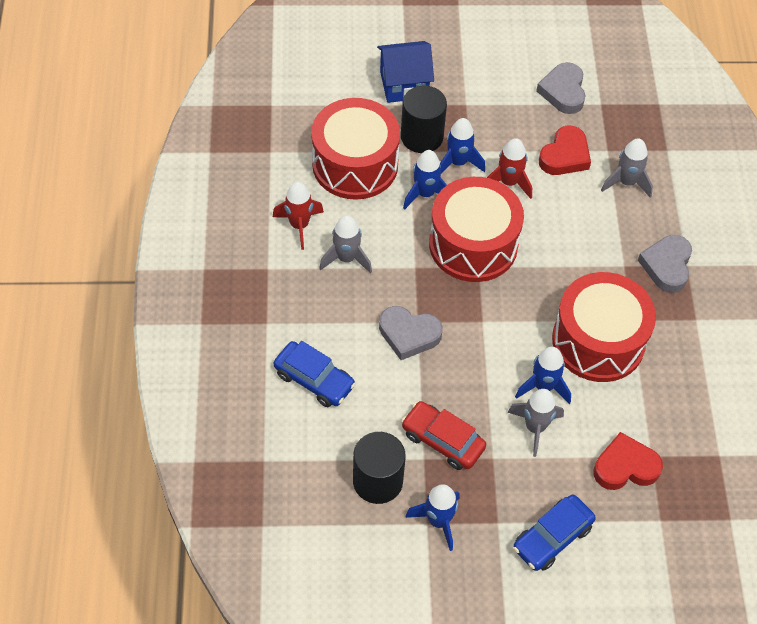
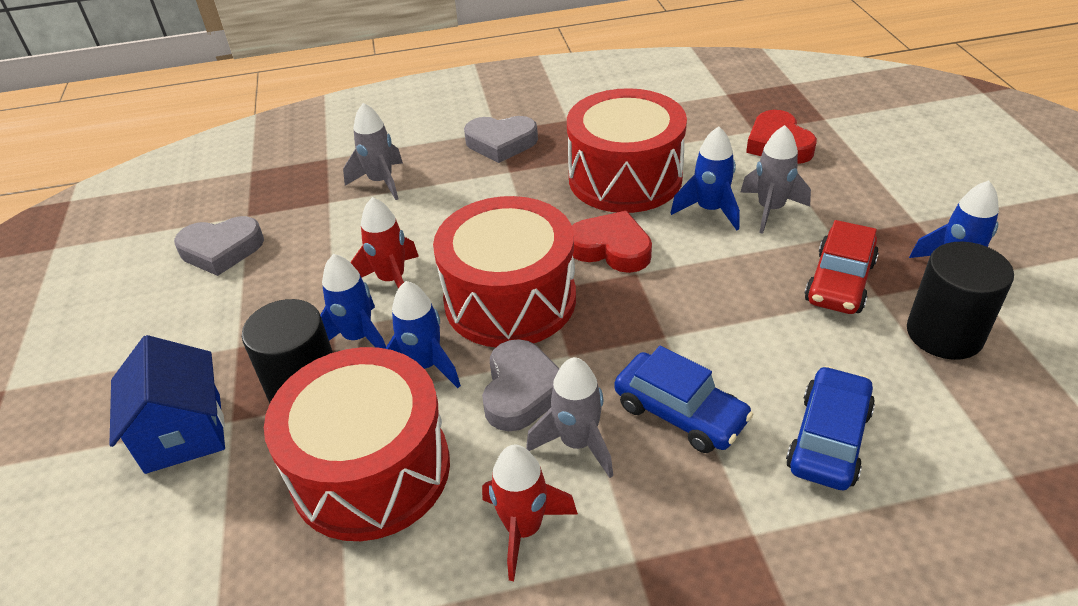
camera: 95 degrees left, 15 degrees down
(409, 334) = (691, 341): grey heart -> grey heart (522, 391)
(552, 537) = (901, 181): blue car -> blue car (680, 413)
(565, 156) = (339, 235): red heart -> red heart (611, 248)

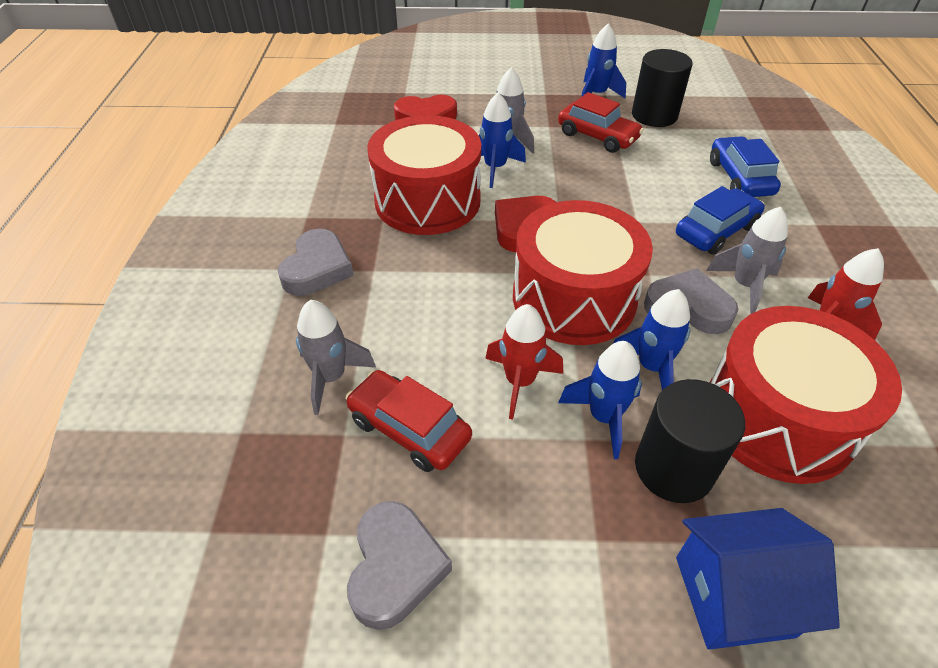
camera: 80 degrees left, 5 degrees up
(335, 230) = (409, 429): none -> red car
(828, 439) = (739, 178): blue car -> blue car turned 45 degrees clockwise

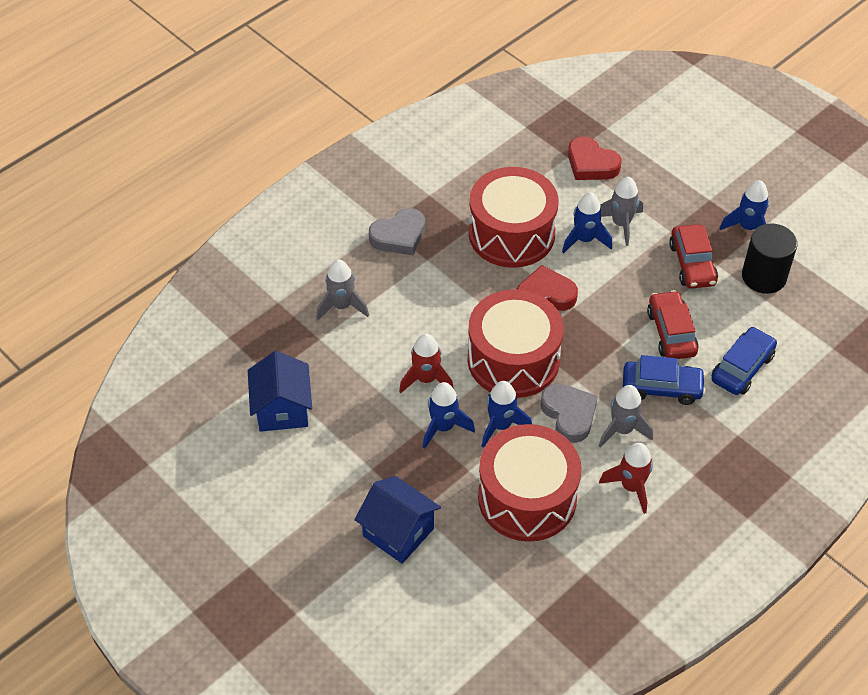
camera: 45 degrees right, 5 degrees up
(395, 567) = (282, 409): grey heart -> blue house
(409, 429) = (349, 359): red car -> red car (671, 332)
(674, 468) = (444, 473): black cylinder -> none

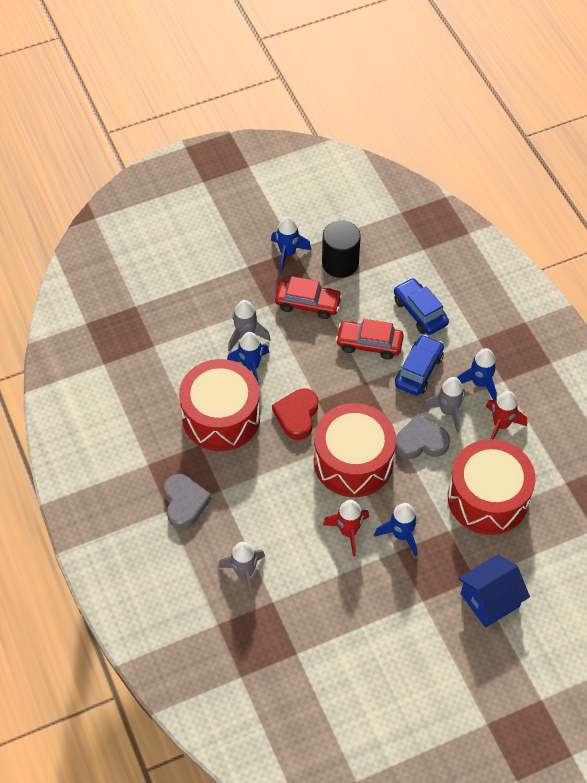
camera: 70 degrees left, 5 degrees up
(282, 409) = (338, 653): blue house -> none
(501, 426) = (414, 493): blue rocket -> blue rocket (479, 383)
(591, 164) = (171, 332): red heart -> none

